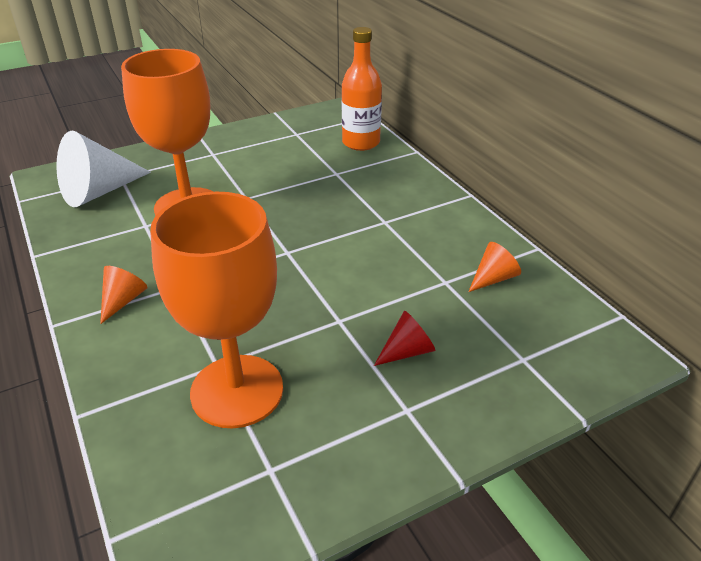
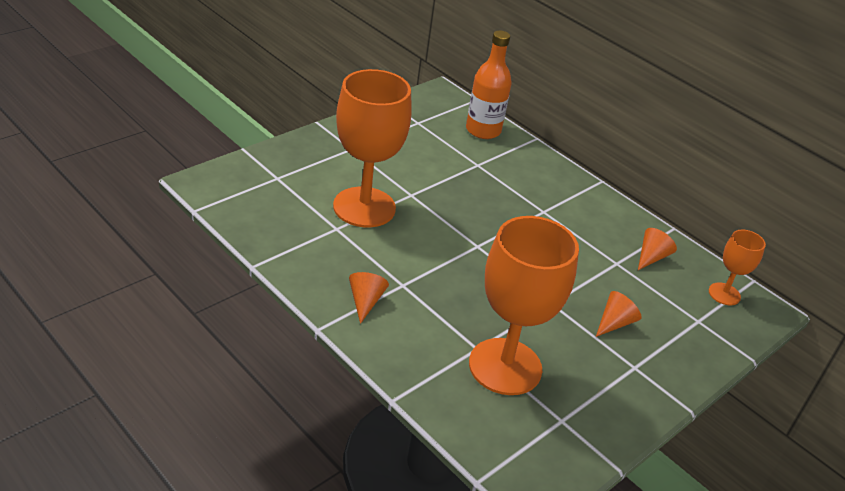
camera: 20 degrees left, 0 degrees up
(99, 191) = (268, 196): white cone -> none
(407, 351) = (614, 323): red cone -> orange cone
(573, 329) = (724, 294): none -> orange goblet

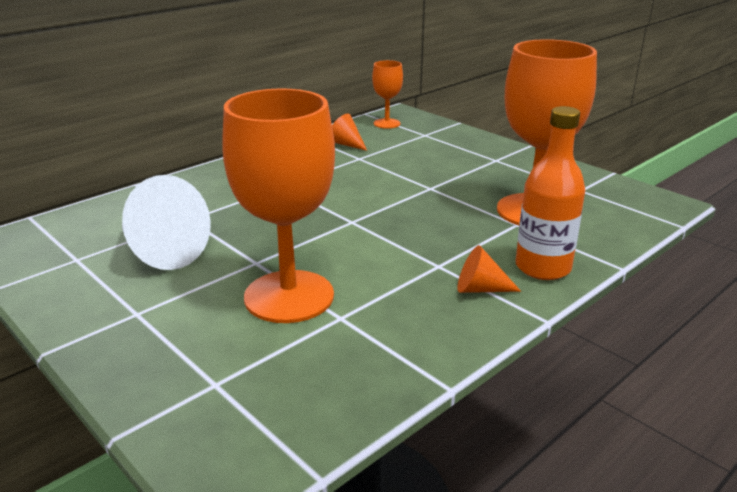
camera: 85 degrees left, 10 degrees down
(427, 154) = (160, 251): none -> white cone
(483, 130) = (111, 214): orange bottle -> orange bottle (543, 267)
(614, 323) = (444, 163): orange cone -> none

